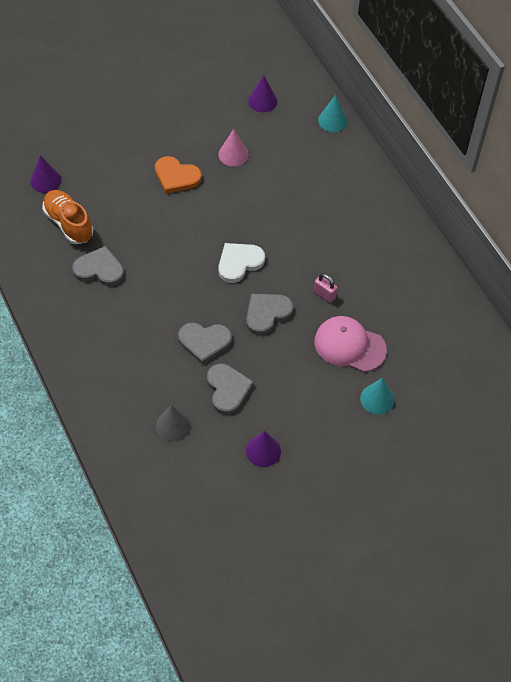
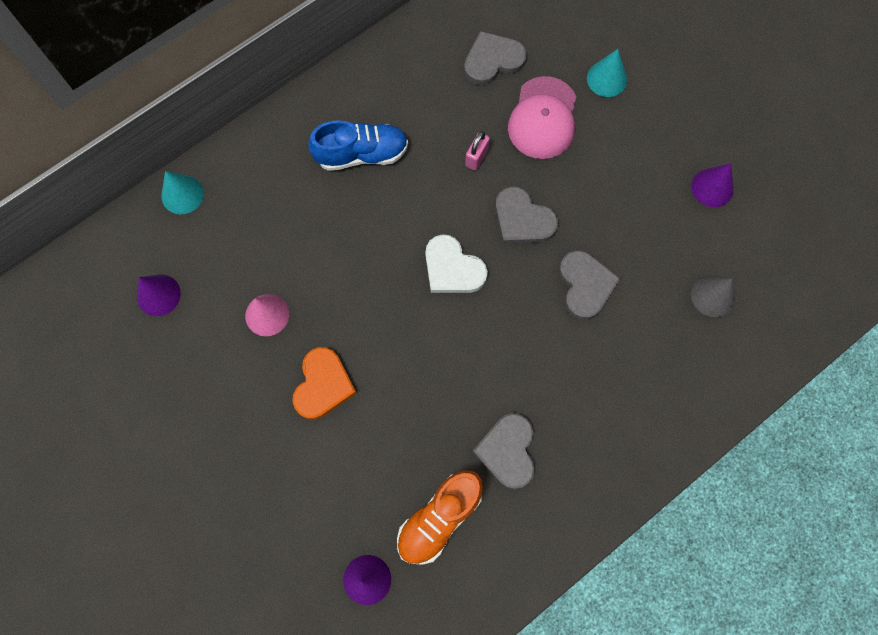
camera: 100 degrees left, 15 degrees up
(227, 389) = (644, 243): grey heart -> grey heart (492, 60)
(342, 224) = (361, 154): none -> blue shoe

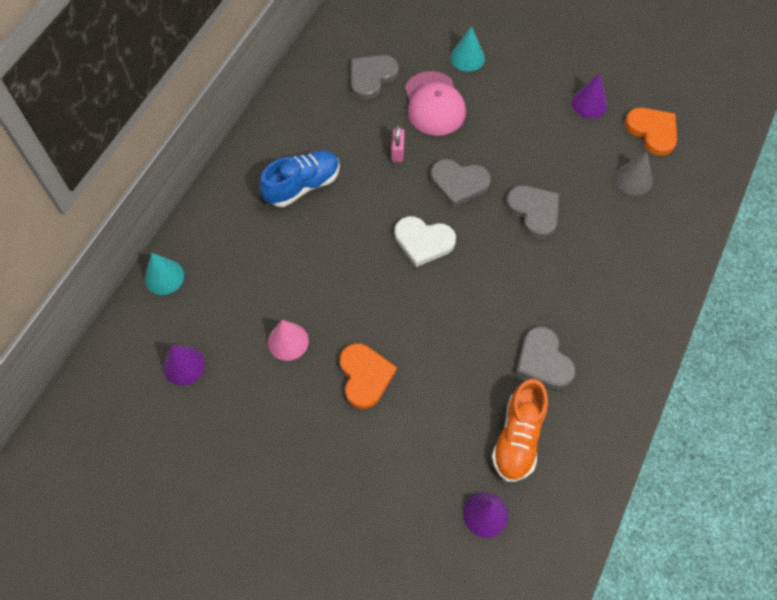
camera: 25 degrees left, 10 degrees down
(765, 249) = (652, 131): none -> orange heart

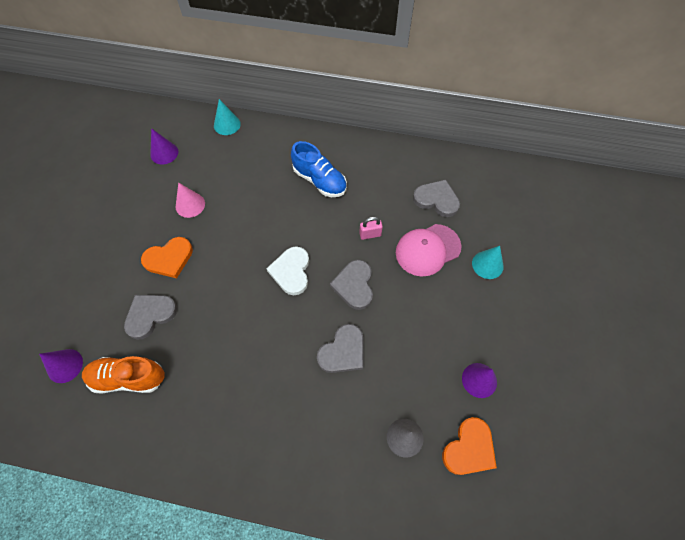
camera: 75 degrees right, 0 degrees up
(543, 361) = (199, 386): grey heart -> grey heart (150, 315)

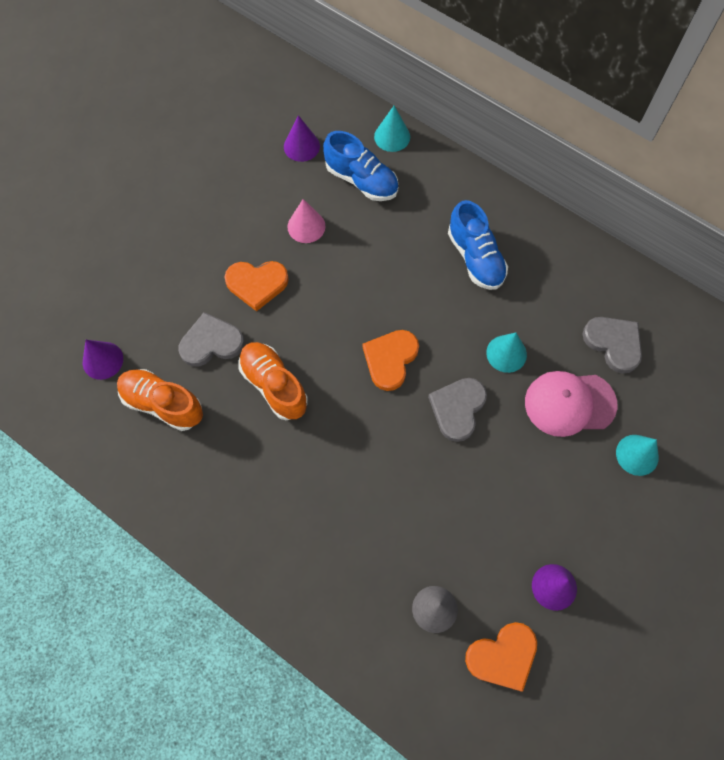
camera: 25 degrees right, 5 degrees up
(212, 326) = (274, 385): none -> orange shoe
(217, 160) = (361, 180): none -> blue shoe
(291, 271) = (390, 359): white heart -> orange heart
(343, 351) = (409, 481): grey heart -> none
(370, 234) = (506, 353): pink padlock -> turquoise cone

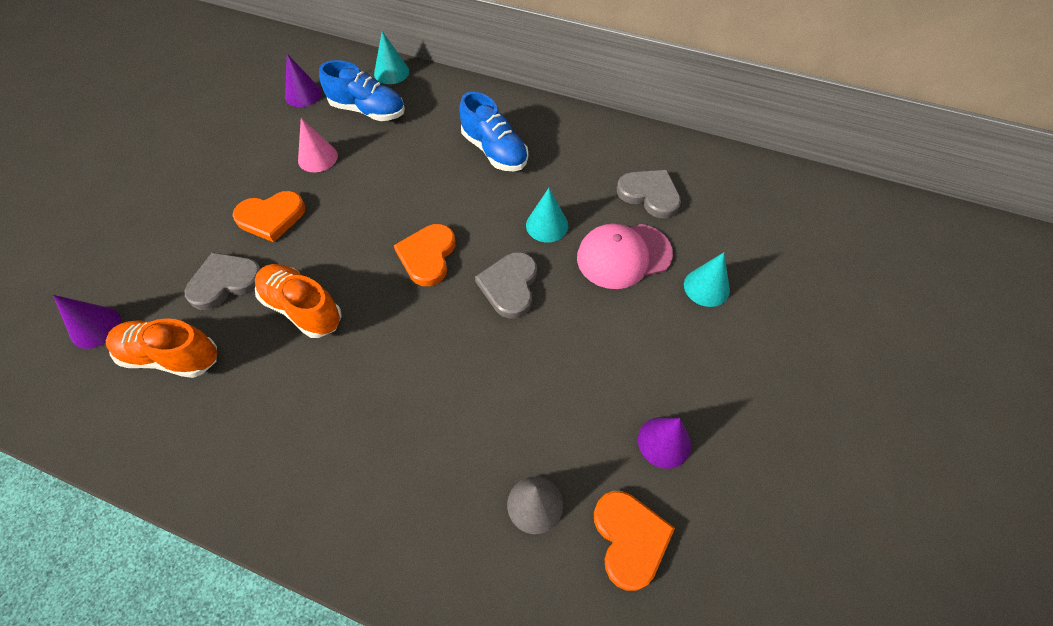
camera: 15 degrees left, 10 degrees down
(503, 656) = (629, 539): orange heart -> orange heart turned 60 degrees counterclockwise

